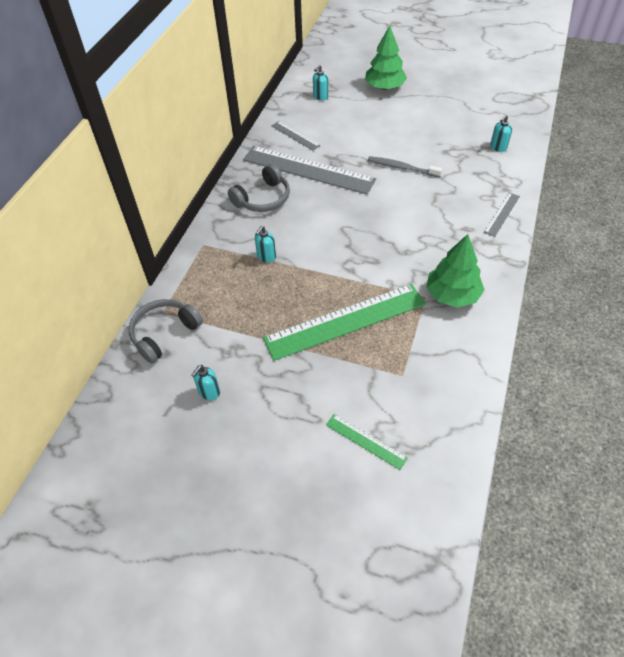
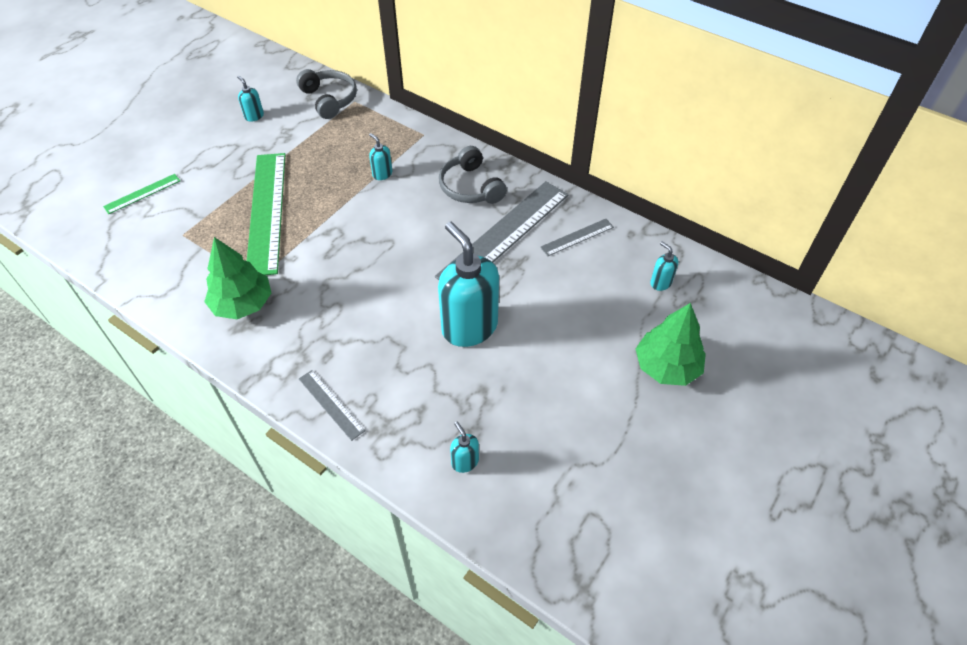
camera: 105 degrees right, 0 degrees up
(401, 167) = (469, 327): grey toothbrush -> turquoise soap dispenser

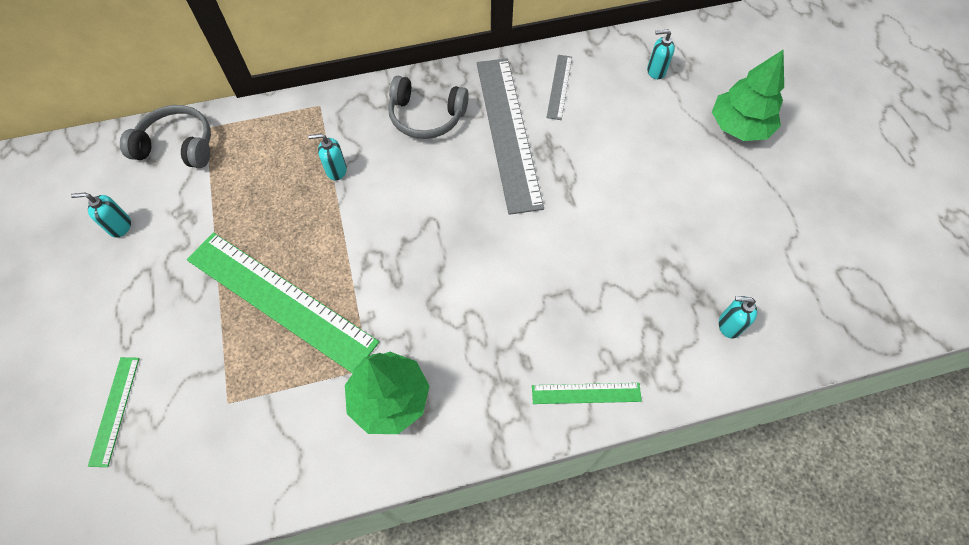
camera: 50 degrees left, 10 degrees up
(331, 404) = (586, 393): grey ruler -> green ruler
(469, 327) = (589, 227): turquoise soap dispenser -> none

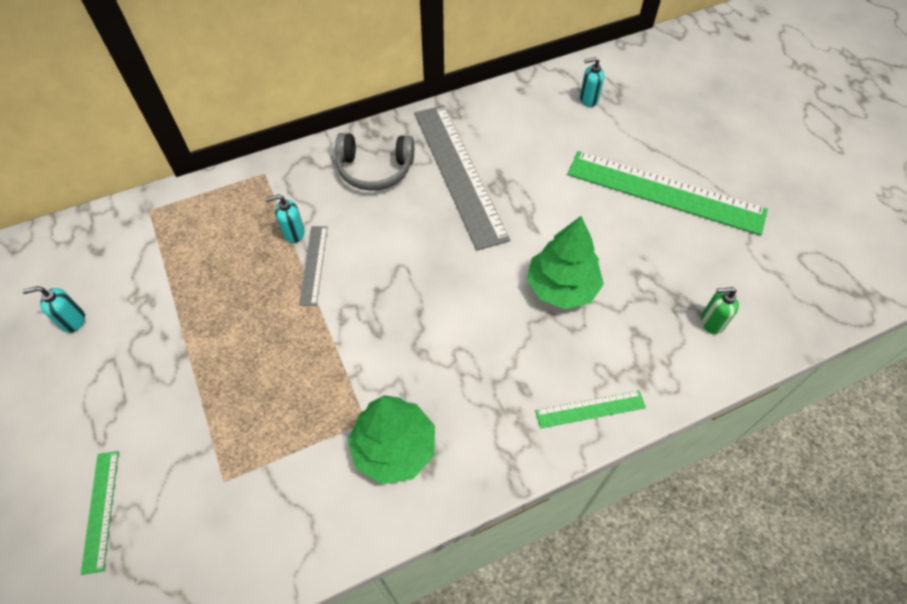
camera: 10 degrees left, 5 degrees down
(178, 146) = (122, 232): grey headphones -> none
(280, 300) = (260, 368): green ruler -> green ruler (665, 192)
(559, 86) = (500, 125): grey ruler -> grey ruler (314, 264)
(729, 325) = (711, 322): turquoise soap dispenser -> green soap dispenser
(739, 126) = (677, 139): green tree -> green tree (561, 287)

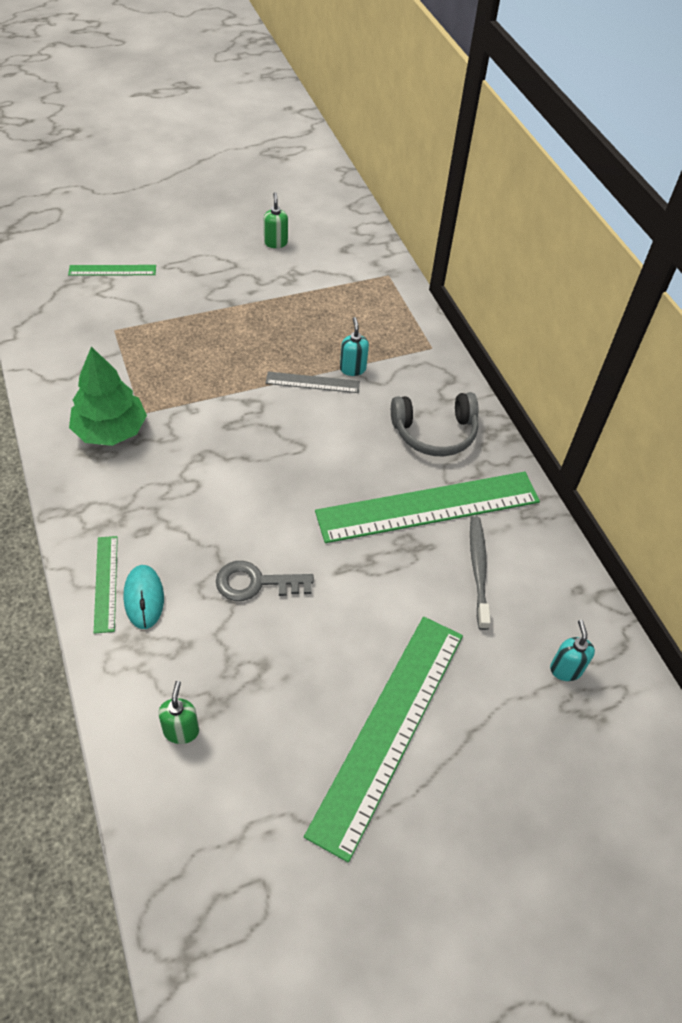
camera: 90 degrees right, 5 degrees down
(73, 321) = (275, 243): turquoise soap dispenser -> green soap dispenser
(375, 170) = (435, 433): grey headphones -> grey headphones turned 105 degrees counterclockwise
(459, 173) = (428, 507): grey ruler -> green ruler
(515, 143) = (478, 570): none -> grey toothbrush
(561, 287) = (255, 583): green tree -> grey key
(598, 373) = (144, 598): none -> turquoise mouse

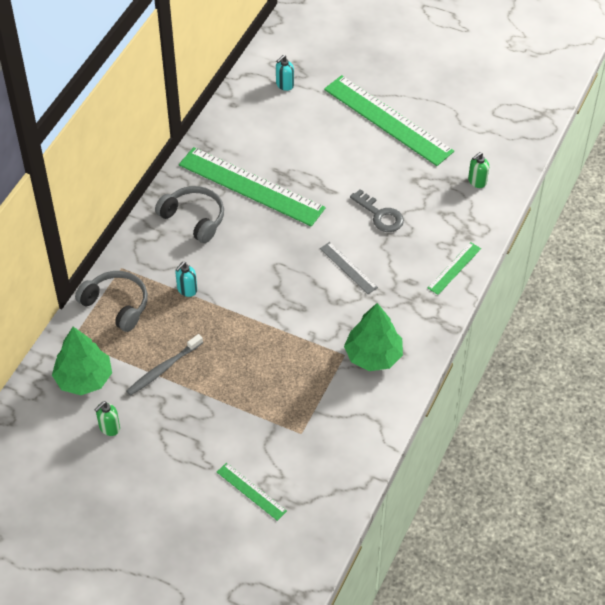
camera: 130 degrees left, 0 degrees up
(144, 598) = (442, 247): turquoise mouse -> none
(312, 382) = (222, 299): grey ruler -> grey ruler (348, 268)
(339, 258) = (84, 379): none -> green tree
(389, 729) = (388, 120): green ruler -> green ruler turned 60 degrees clockwise
(392, 319) = (116, 305): none -> grey headphones
(478, 570) = (267, 144): grey toothbrush -> grey toothbrush (163, 369)

